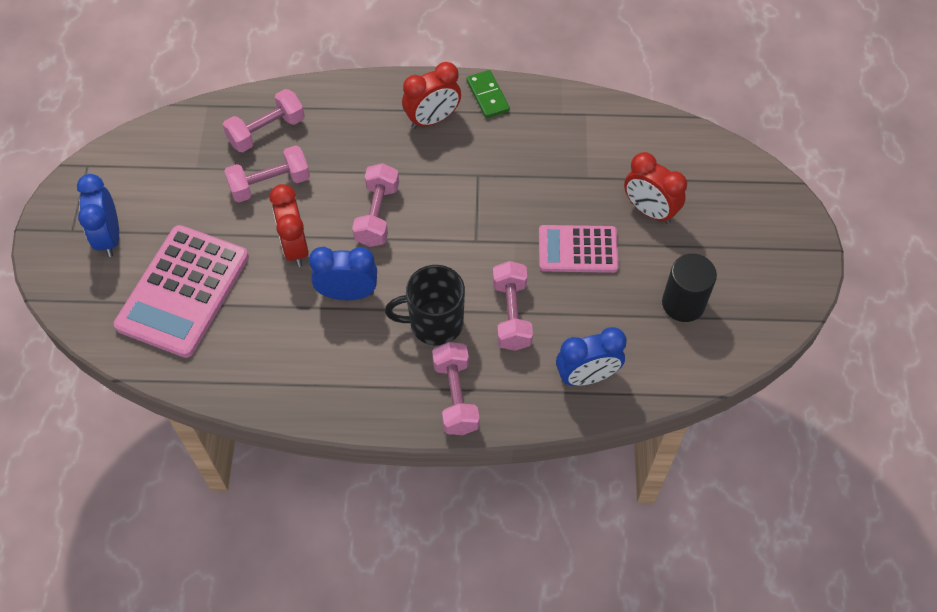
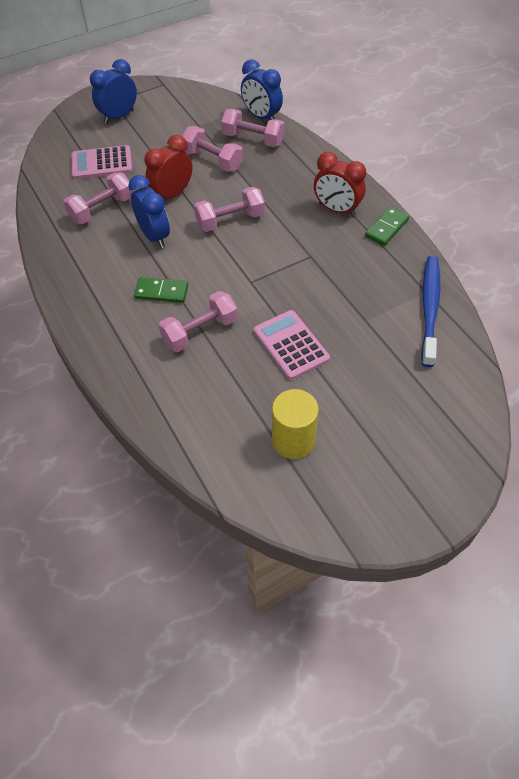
camera: 60 degrees right, 5 degrees down
(183, 291) = (102, 163): pink calculator -> pink calculator, size x0.62
(434, 323) = (161, 292): black mug -> green domino
(455, 396) = (107, 332): pink dumbbell -> pink dumbbell (102, 209)
(587, 376) = (176, 404): blue clock -> blue clock (261, 117)
(607, 124) = (429, 309): none -> blue toothbrush
(649, 211) = (368, 375): red clock -> none
(683, 303) = (293, 440): black cylinder -> yellow cylinder

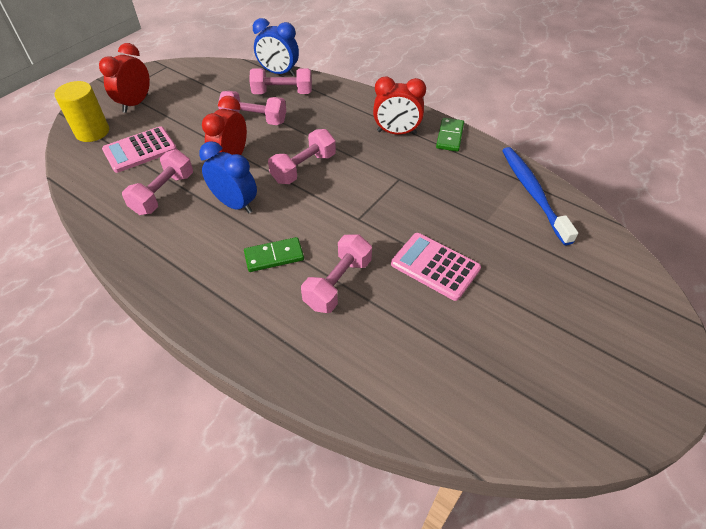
camera: 25 degrees left, 5 degrees down
(119, 116) = (135, 103): blue clock -> red clock
(293, 440) = (500, 362): yellow cylinder -> yellow cylinder (92, 132)

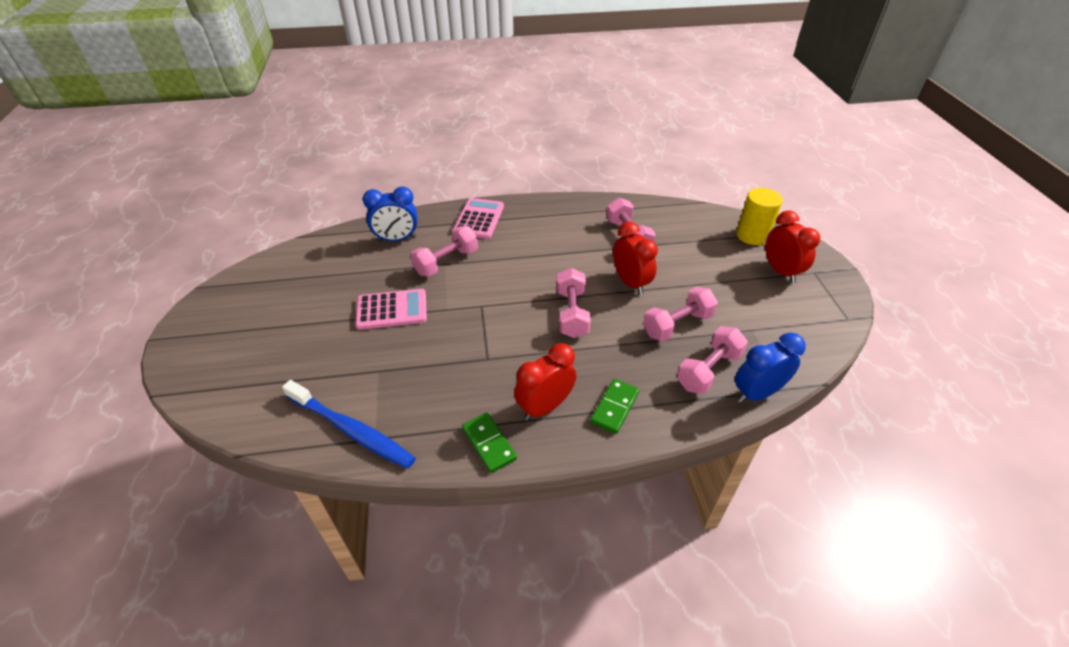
camera: 135 degrees right, 5 degrees down
(140, 150) = (698, 247): pink calculator -> pink calculator (479, 219)
(235, 204) = (575, 260): blue clock -> blue clock (397, 239)
(274, 256) = (504, 251): green domino -> green domino (614, 407)
(338, 283) = (446, 262): pink dumbbell -> pink dumbbell turned 60 degrees clockwise

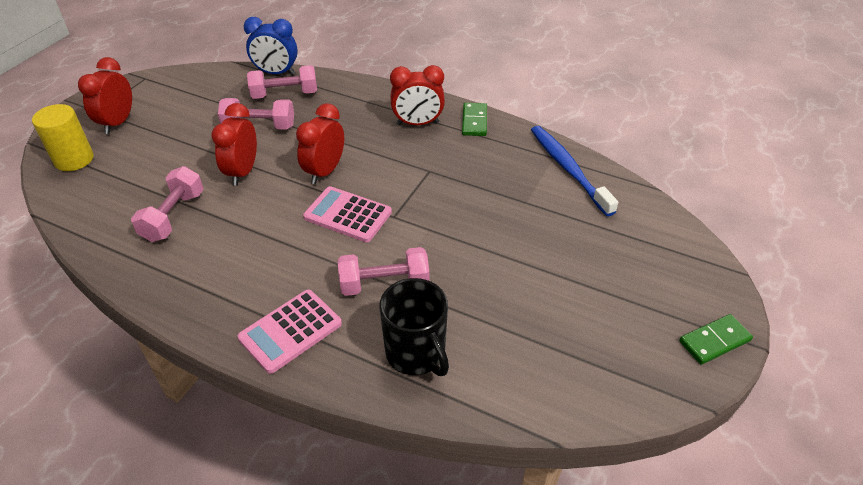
camera: 145 degrees left, 0 degrees up
(392, 310) = (482, 254): pink calculator -> pink calculator (348, 215)
(397, 239) = (416, 353): blue clock -> black mug
(572, 313) = (324, 171): pink dumbbell -> red clock
(614, 407) = (372, 104): green domino -> green domino (714, 341)

